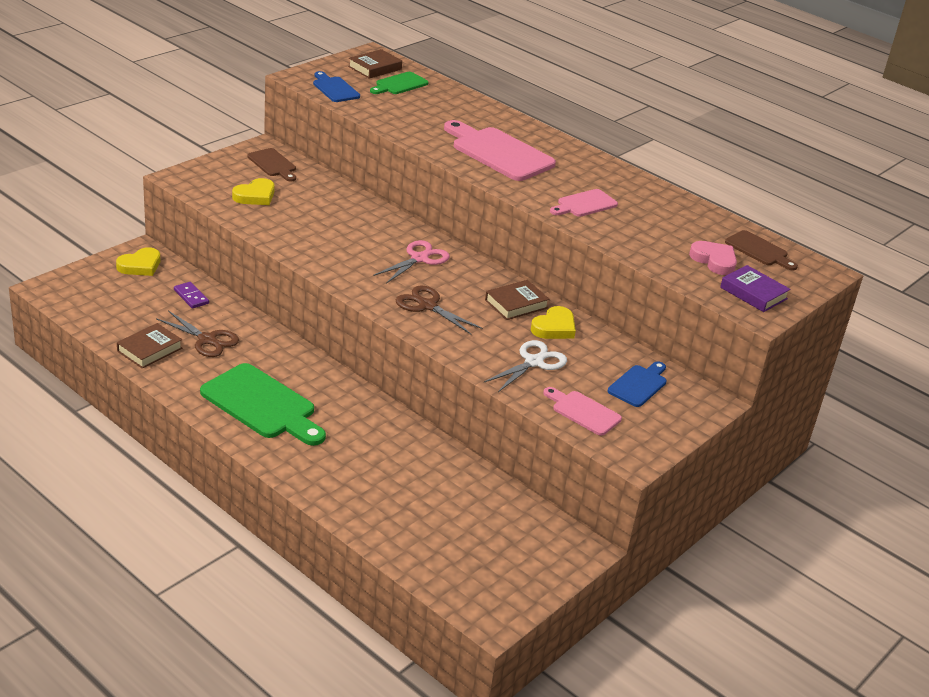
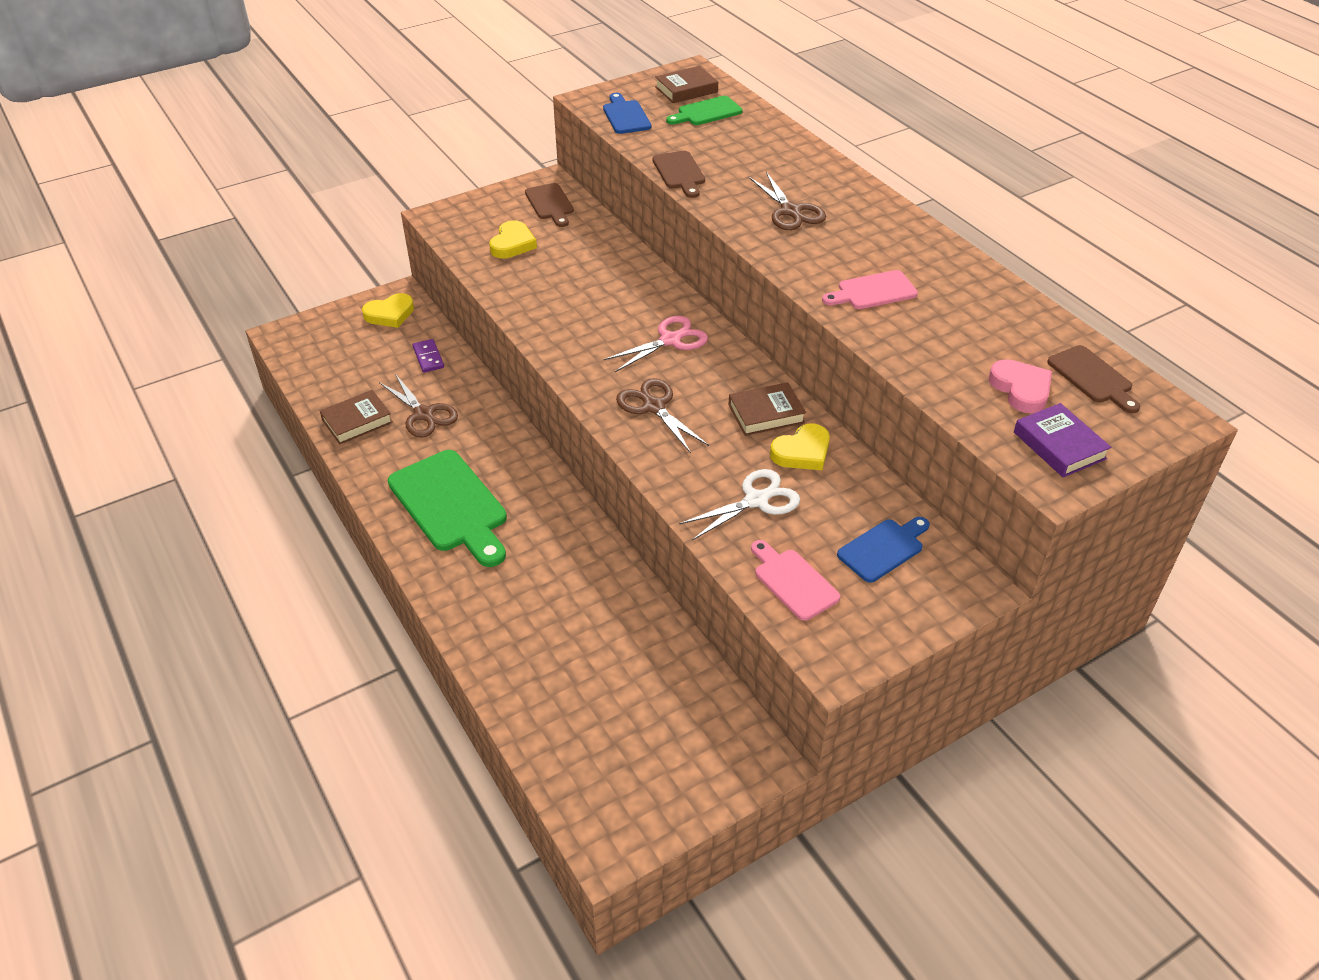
camera: 20 degrees right, 10 degrees up
(255, 196) = (512, 244): yellow heart -> yellow heart turned 45 degrees counterclockwise
(399, 129) = (679, 172): none -> brown cutting board
(499, 153) = (790, 211): pink cutting board -> brown scissors

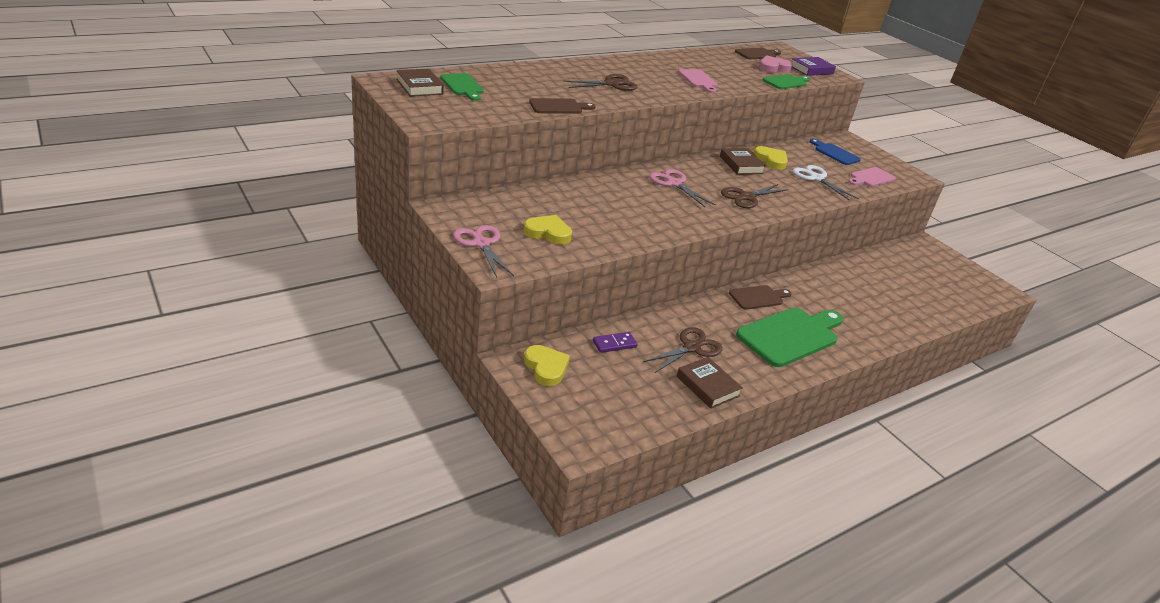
camera: 95 degrees left, 10 degrees down
(482, 206) = (481, 244): none -> pink scissors
(550, 204) = (483, 210): brown cutting board -> brown cutting board (758, 297)
(625, 116) = (460, 113): blue cutting board -> none
(946, 396) = (786, 82): none -> green cutting board

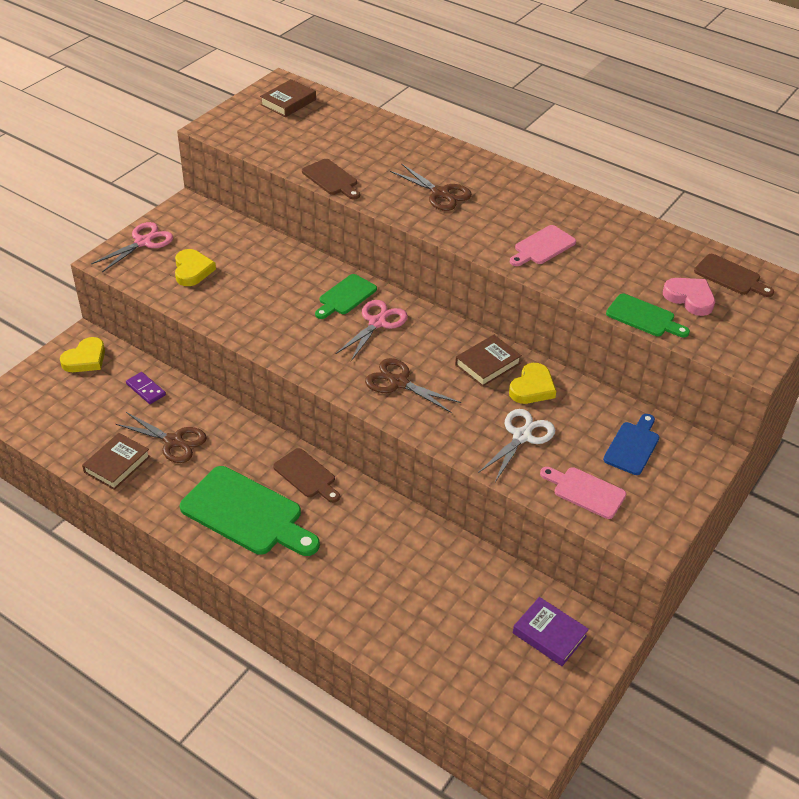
camera: 70 degrees right, 10 degrees up
(463, 86) = (318, 120): green cutting board -> green cutting board (345, 296)
(811, 70) = (739, 334): purple book -> purple book (549, 634)

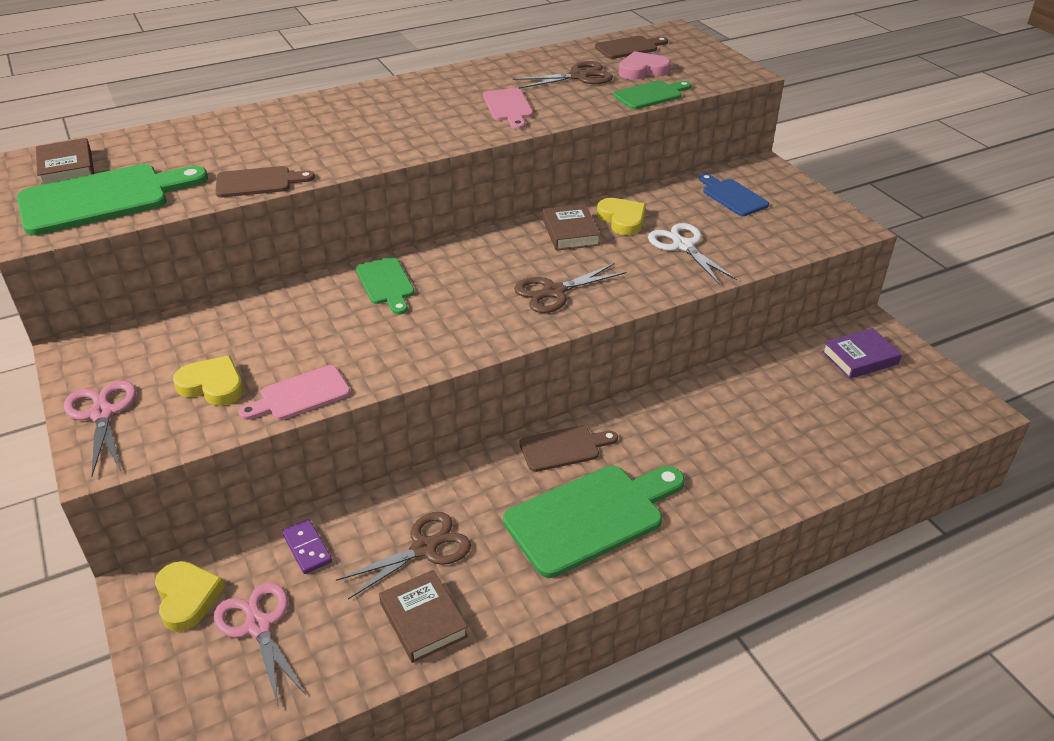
camera: 60 degrees left, 5 degrees down
(146, 389) = (307, 548): purple domino -> purple domino turned 75 degrees clockwise
(265, 131) = (103, 199): none -> green cutting board
(377, 323) = (449, 277): pink scissors -> pink scissors (258, 626)
(440, 193) = (365, 130): brown scissors -> brown scissors (578, 76)
(585, 491) = (774, 237): pink cutting board -> pink cutting board (300, 395)

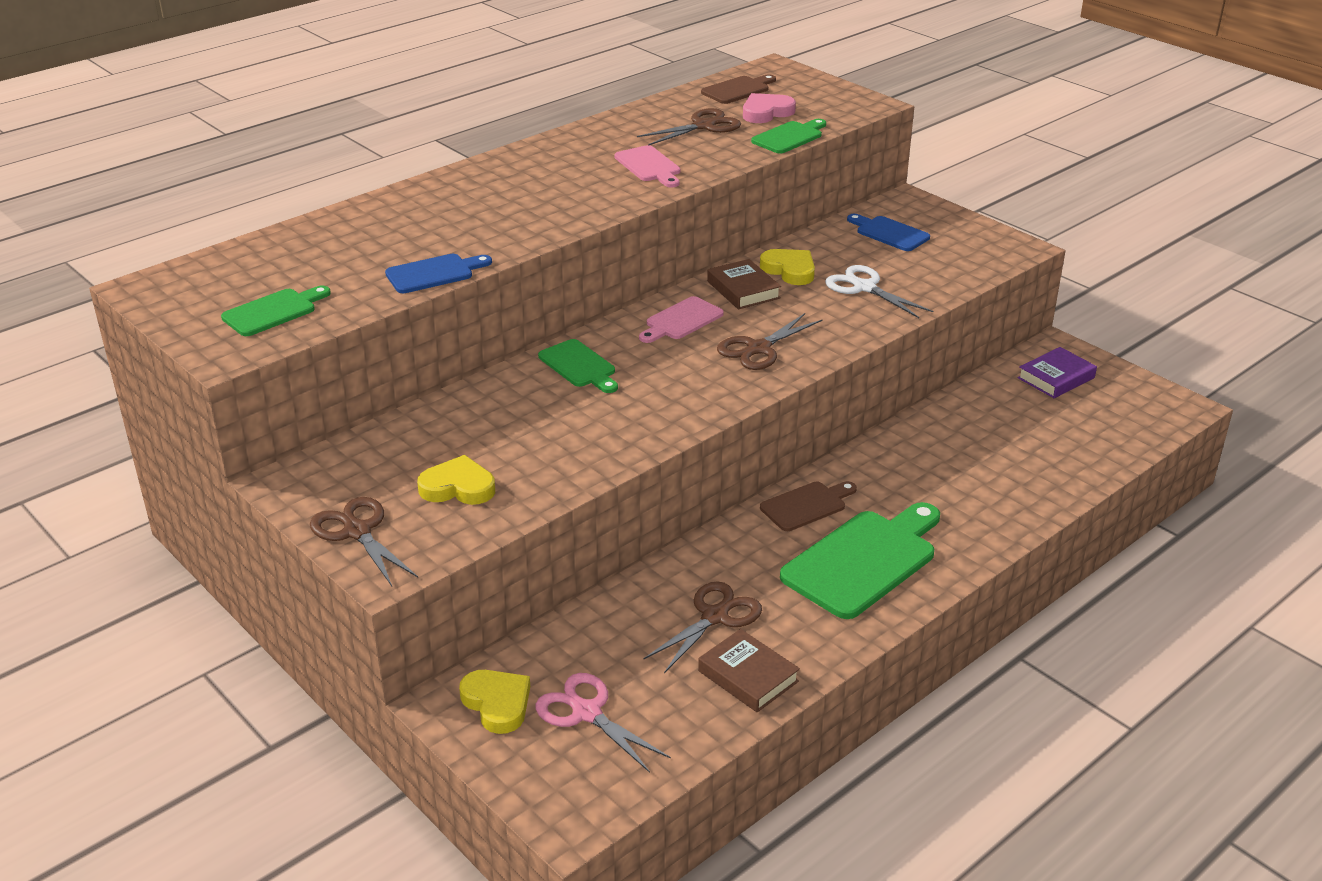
camera: 15 degrees left, 5 degrees down
(67, 168) = (205, 287): brown book -> none
(102, 414) = (357, 532): pink scissors -> brown scissors
(103, 199) = (273, 311): green cutting board -> green cutting board, size x0.55
(258, 182) = (434, 273): brown cutting board -> blue cutting board
(300, 395) = (557, 481): pink cutting board -> pink cutting board (681, 320)
(307, 548) = (595, 638): purple domino -> none

